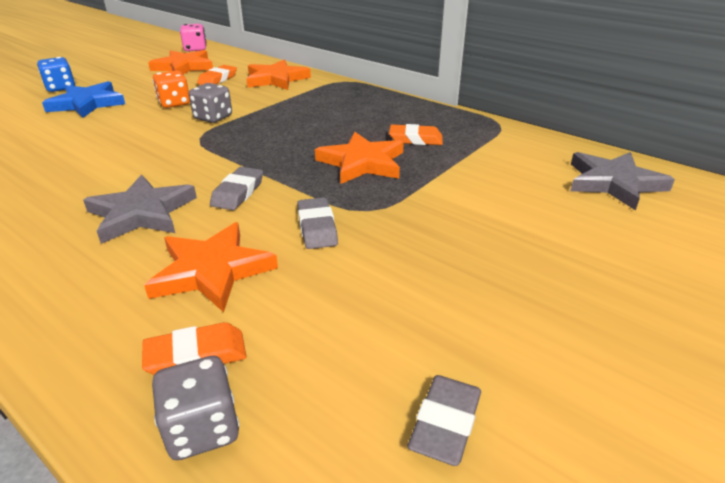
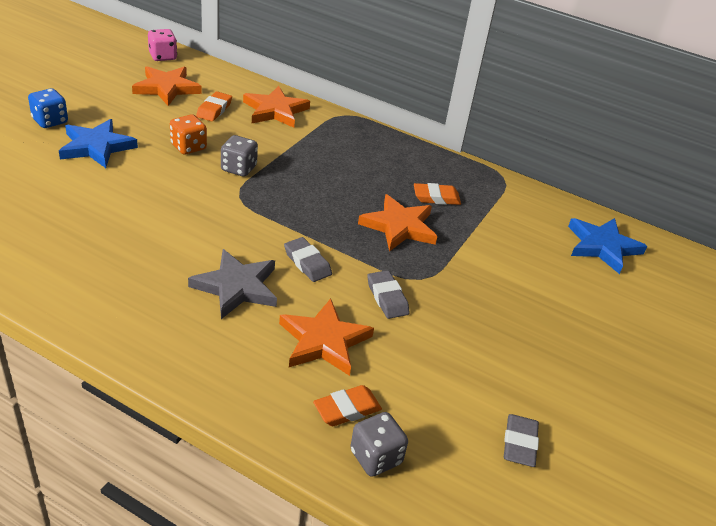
camera: 15 degrees left, 5 degrees up
(238, 193) = (307, 263): grey eraser -> grey eraser turned 45 degrees counterclockwise
(613, 183) = (602, 246): grey star -> blue star

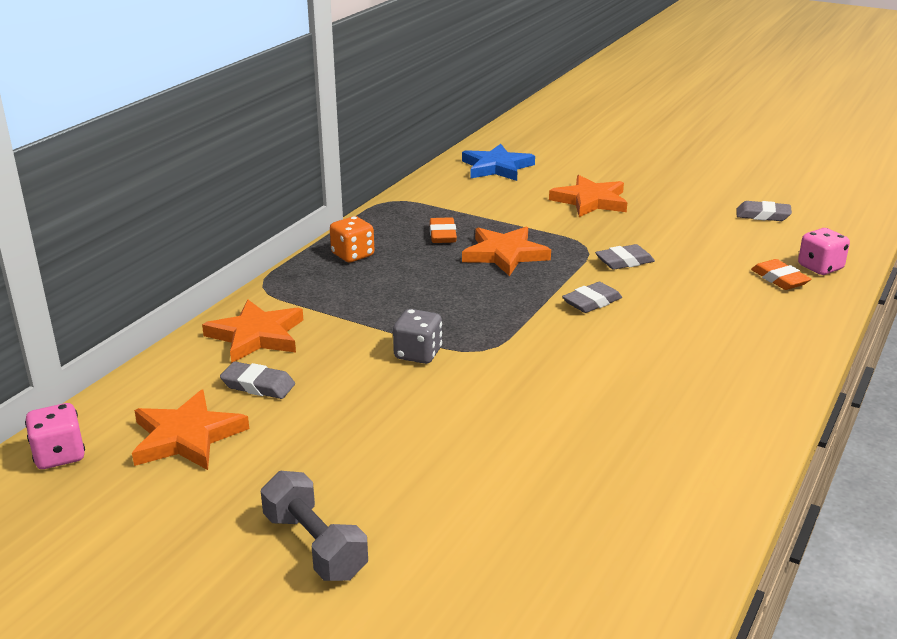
camera: 85 degrees left, 10 degrees down
(50, 121) = (315, 546): blue dice -> grey dumbbell
(96, 147) = (390, 480): blue star -> none
(188, 147) = (372, 397): orange dice -> orange dice (353, 255)
(214, 110) = (258, 385): orange eraser -> grey eraser
(236, 287) = (653, 339): grey star -> none
(324, 341) = (704, 290): orange star -> orange star (590, 201)
(376, 457) = (820, 267): grey dice -> pink dice

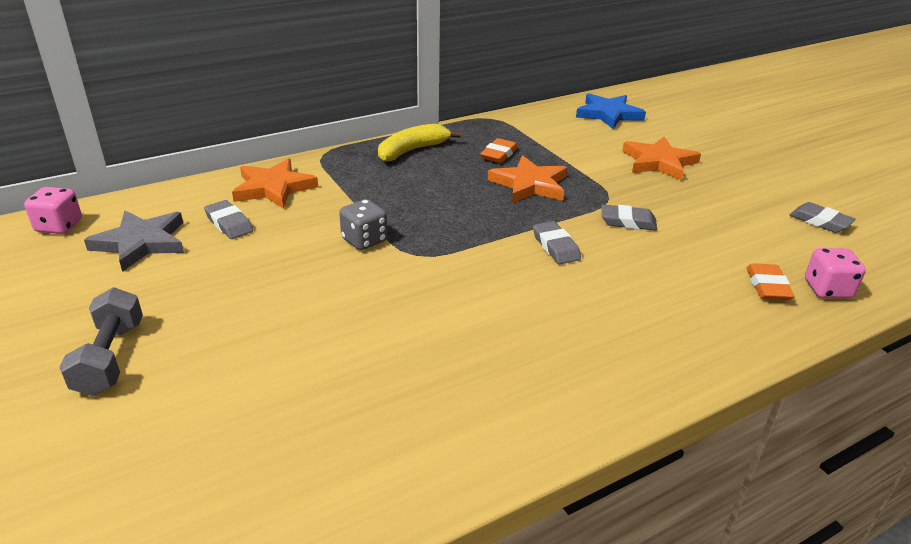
camera: 30 degrees right, 5 degrees up
(186, 437) = (141, 243): orange star -> grey star
(353, 255) = (412, 150): orange dice -> yellow banana
(591, 302) = (556, 247): grey eraser -> grey eraser turned 75 degrees clockwise

